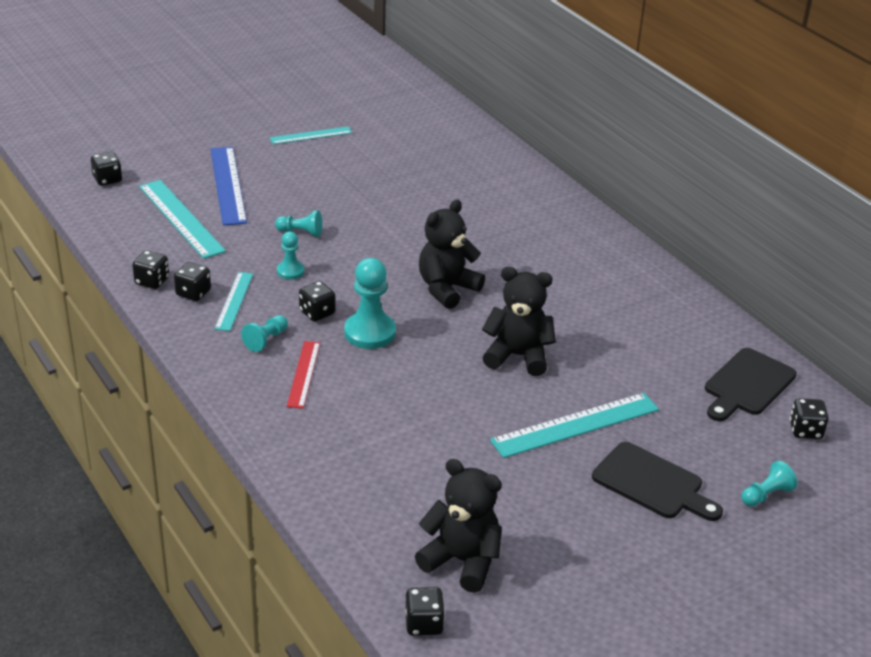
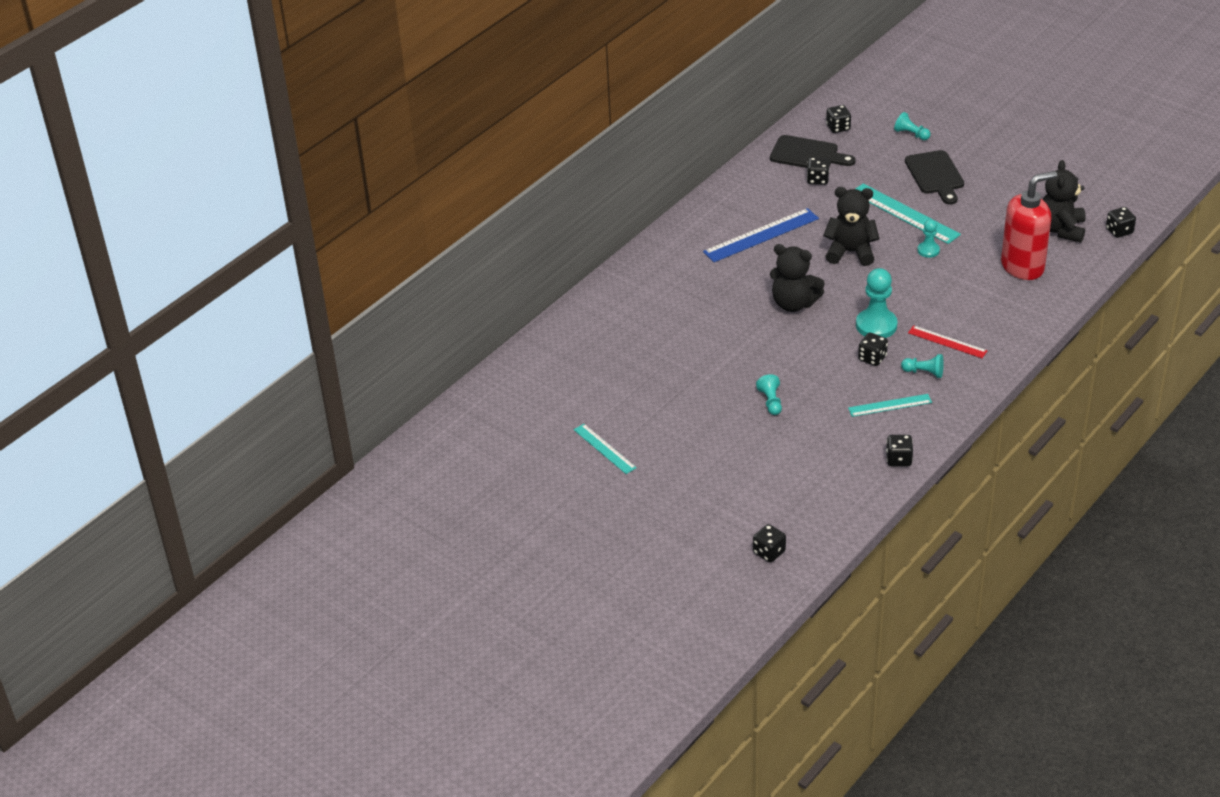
camera: 105 degrees left, 5 degrees up
(181, 218) = (798, 479): turquoise ruler -> none
(193, 293) = (896, 431): black dice -> black dice (817, 180)
(227, 185) = (726, 471): blue ruler -> blue ruler (761, 235)
(290, 271) = (829, 389): turquoise pawn -> turquoise pawn (928, 250)
(303, 374) = (947, 342): red ruler -> red ruler turned 45 degrees clockwise
(402, 489) = (1023, 267): none -> red soap dispenser
(517, 356) = (850, 252): black teddy bear -> black teddy bear turned 105 degrees clockwise
(652, 483) = (935, 175): black cutting board -> black cutting board turned 150 degrees clockwise

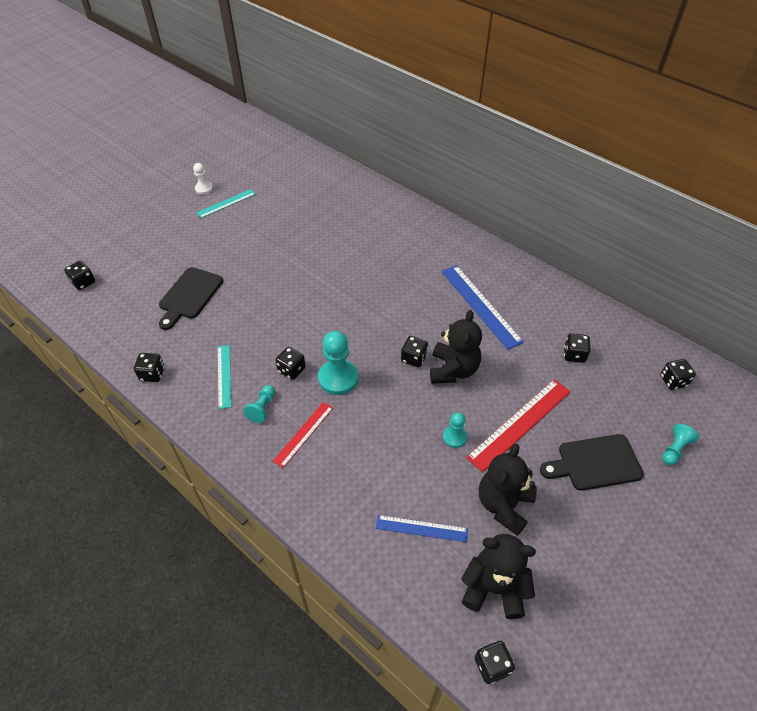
camera: 90 degrees right, 10 degrees up
(573, 475) = (204, 188): none -> white pawn
(770, 402) = (251, 295): turquoise pawn -> none
(793, 303) = (378, 320): black teddy bear -> black teddy bear (504, 505)
(807, 154) = (618, 351): black cutting board -> black cutting board (189, 296)
(841, 277) = (414, 358): none -> black dice
(904, 213) = (520, 424): turquoise ruler -> red ruler
(1023, 267) = (421, 528): red soap dispenser -> blue ruler

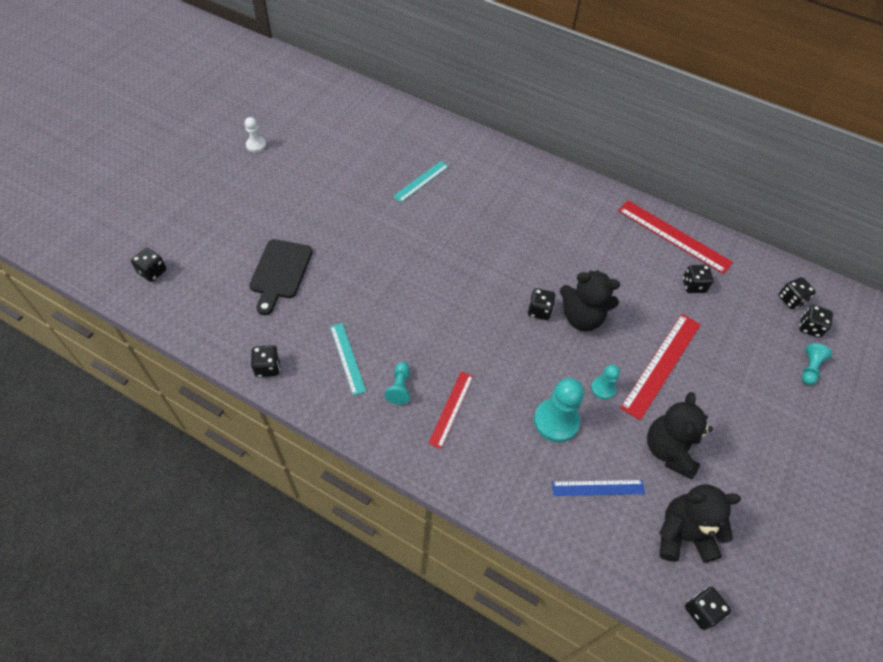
camera: 15 degrees left, 5 degrees up
(226, 203) = (287, 160): turquoise ruler -> turquoise ruler (421, 181)
(291, 370) = (417, 341): black dice -> black dice (809, 327)
(338, 378) = (469, 343): turquoise pawn -> turquoise pawn (556, 421)
(453, 370) = (582, 317): black teddy bear -> black teddy bear turned 105 degrees clockwise
(480, 305) = (589, 245): blue ruler -> none
(567, 307) = (673, 236): none -> red ruler
(595, 463) = (742, 394): black cutting board -> none

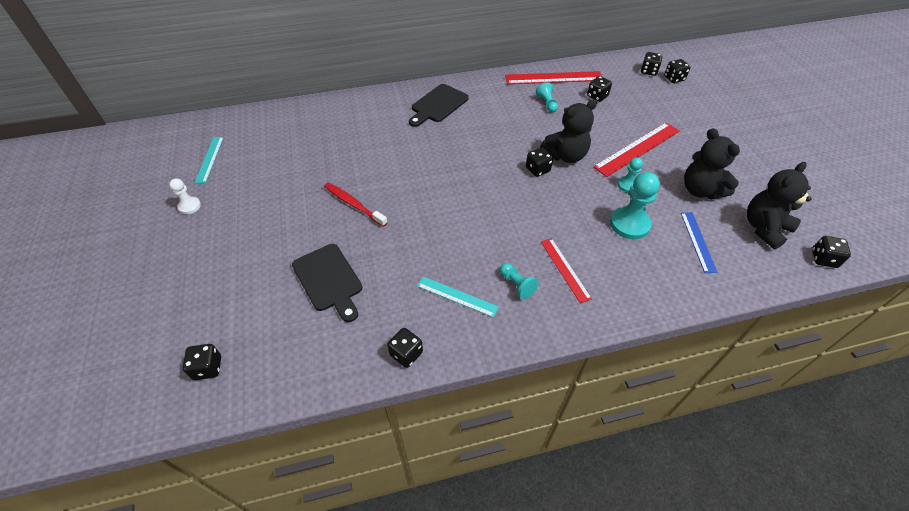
camera: 40 degrees left, 5 degrees down
(360, 227) = (354, 204): none -> red toothbrush
(421, 181) = (360, 146): turquoise ruler -> turquoise ruler (209, 159)
(528, 188) = (438, 105): none -> black cutting board
(598, 488) = (698, 241): blue ruler -> blue ruler turned 45 degrees counterclockwise
(661, 364) = (637, 149): red ruler -> red ruler turned 60 degrees clockwise
(809, 368) = (700, 98): turquoise pawn -> turquoise pawn (547, 104)

